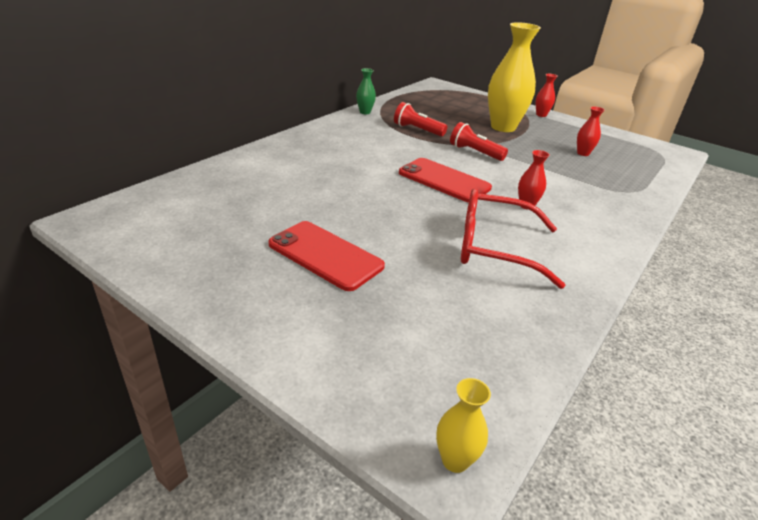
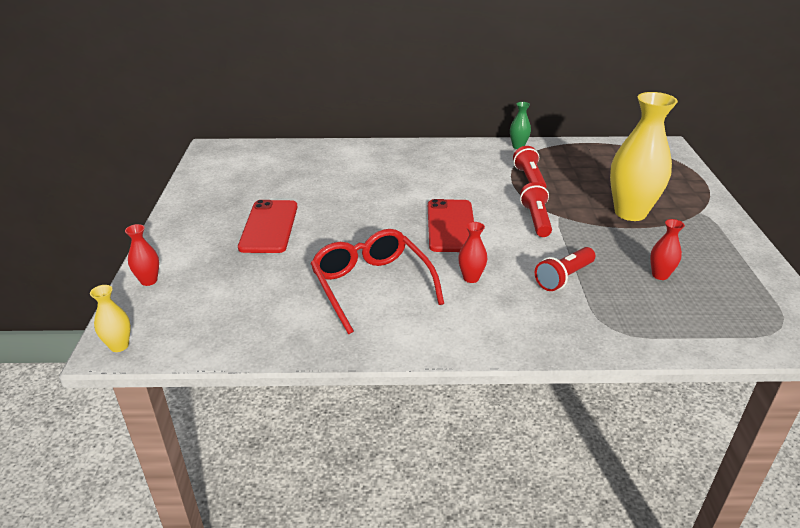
camera: 55 degrees right, 0 degrees up
(541, 115) = (719, 221): red vase -> red vase (149, 281)
(558, 178) = (564, 277): none -> red flashlight

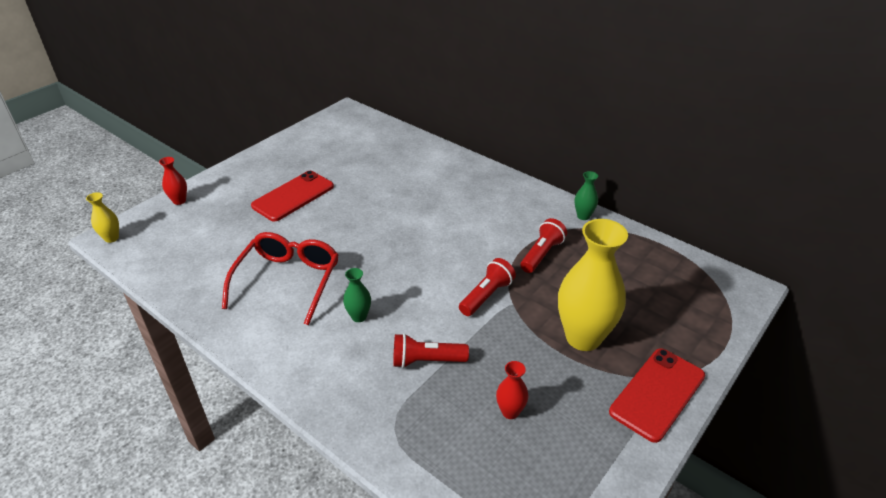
camera: 40 degrees right, 5 degrees up
(451, 226) = (411, 263): red phone -> red phone (657, 394)
(471, 278) = (359, 316): red vase -> green vase

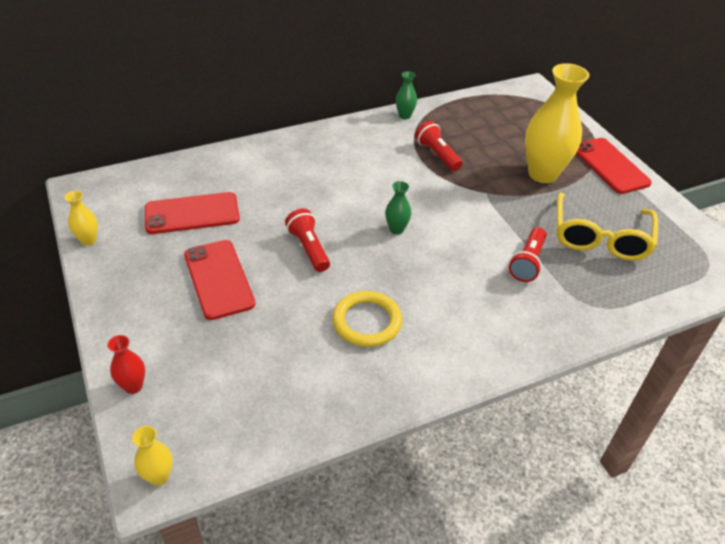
camera: 65 degrees left, 5 degrees up
(288, 281) = (367, 322): red glasses -> yellow ring
(298, 134) = (88, 240): none -> yellow vase
(353, 160) = (192, 213): none -> red phone
(359, 316) = (451, 286): green vase -> green vase (396, 229)
(486, 296) = (469, 202): red flashlight -> red flashlight (309, 248)
(510, 412) = (600, 237): red vase -> yellow glasses

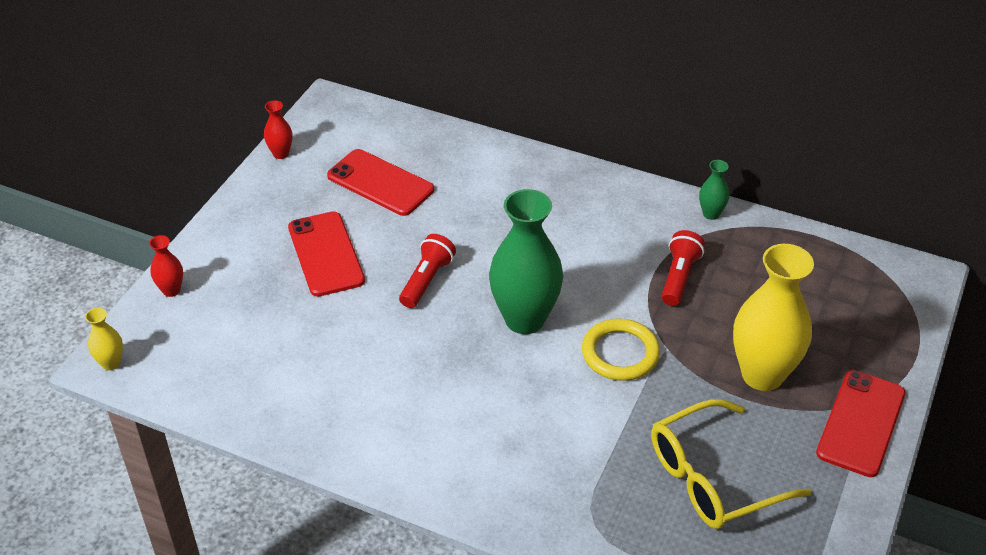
camera: 50 degrees right, 0 degrees up
(88, 240) = (281, 153): yellow vase -> red vase
(219, 279) = (326, 254): red phone -> red phone turned 45 degrees counterclockwise
(367, 322) = (382, 375): yellow ring -> yellow ring (620, 353)
(396, 229) = (525, 319): green vase -> green vase, size x2.25
(527, 262) = (597, 440): red flashlight -> none

